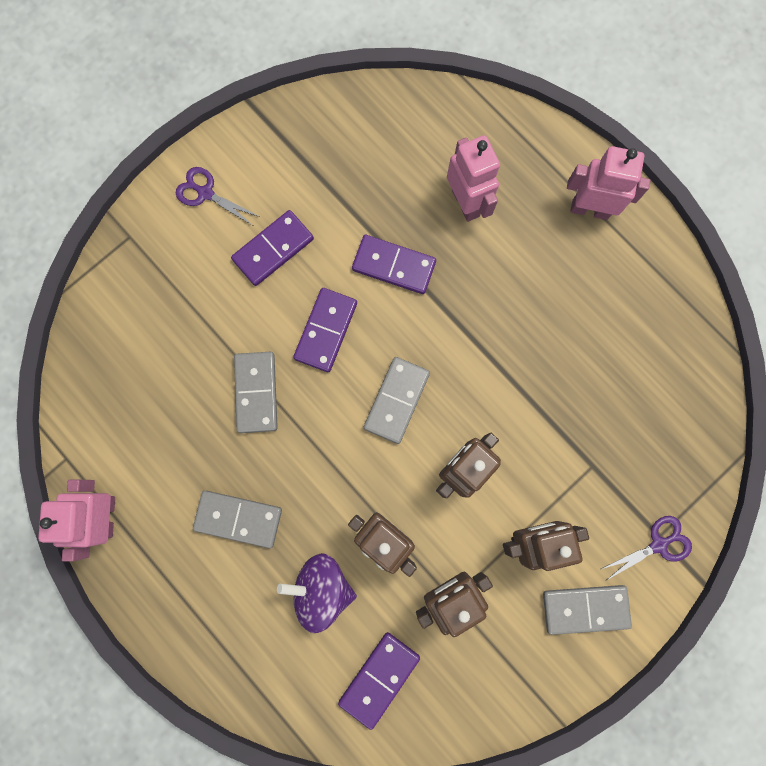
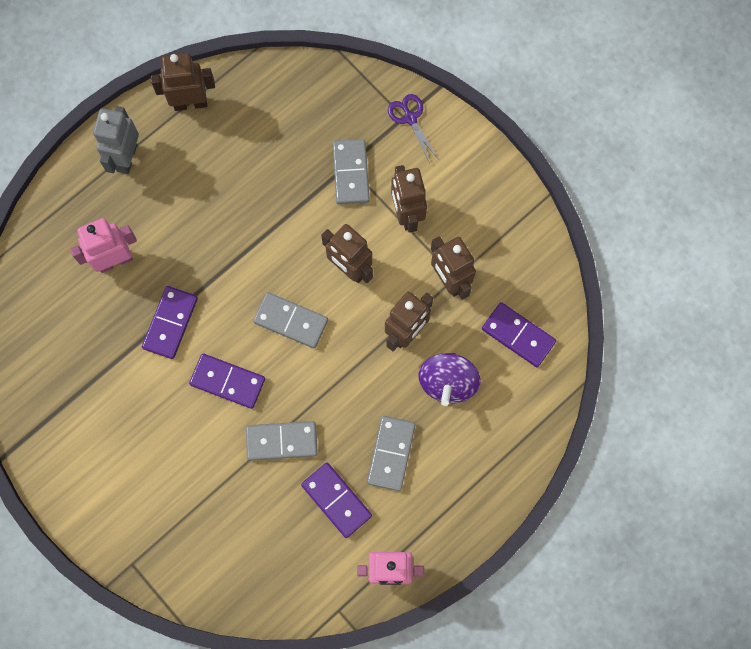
camera: 90 degrees left, 5 degrees down
(205, 193) = (93, 493): purple scissors -> none
(273, 249) = (150, 429): purple domino -> purple domino (336, 500)
(585, 609) = (460, 175): grey domino -> grey domino (351, 173)
(590, 209) = (126, 158): pink robot -> grey robot
(662, 278) = (190, 103): none -> brown robot

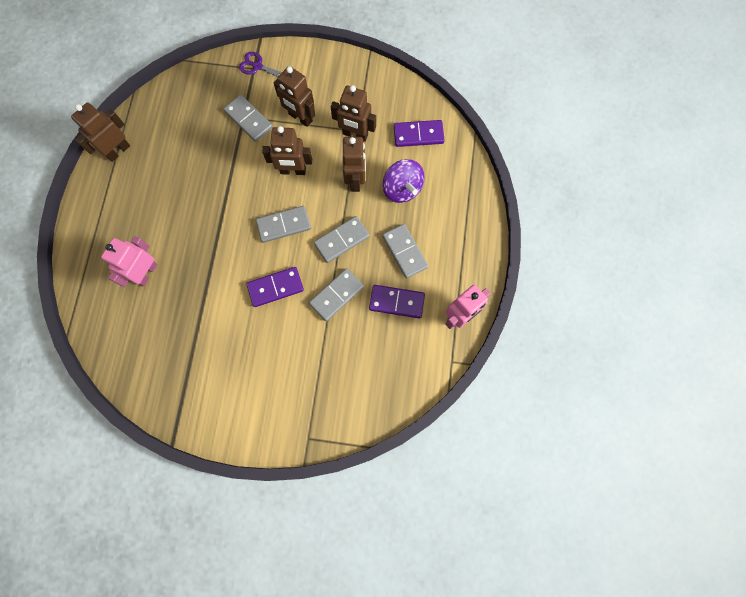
camera: 40 degrees left, 0 degrees up
(126, 158) = (103, 210): grey robot -> none
(170, 323) = (212, 282): purple domino -> none
(336, 387) = (342, 240): none -> grey domino

